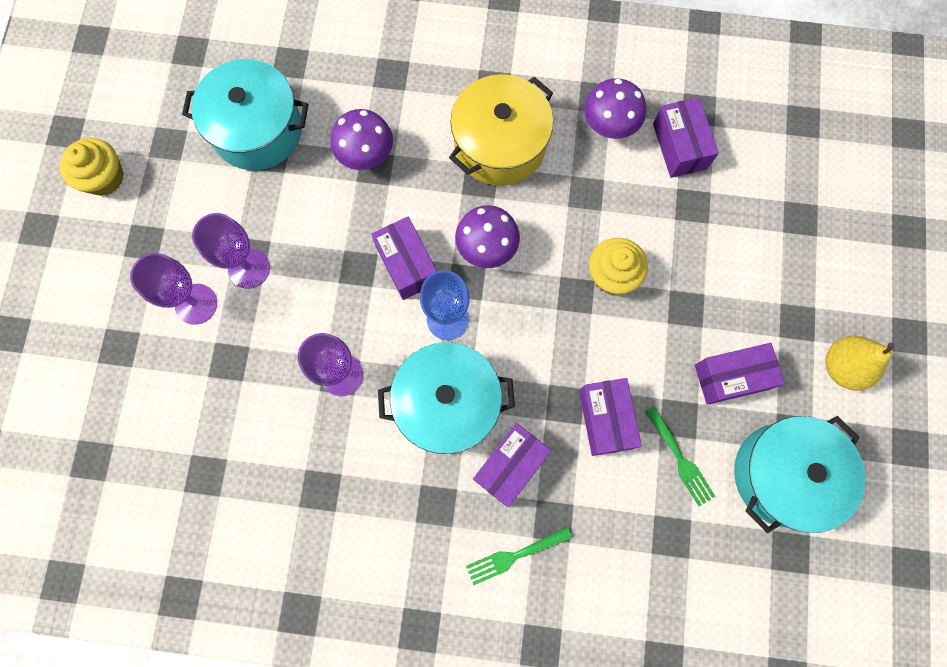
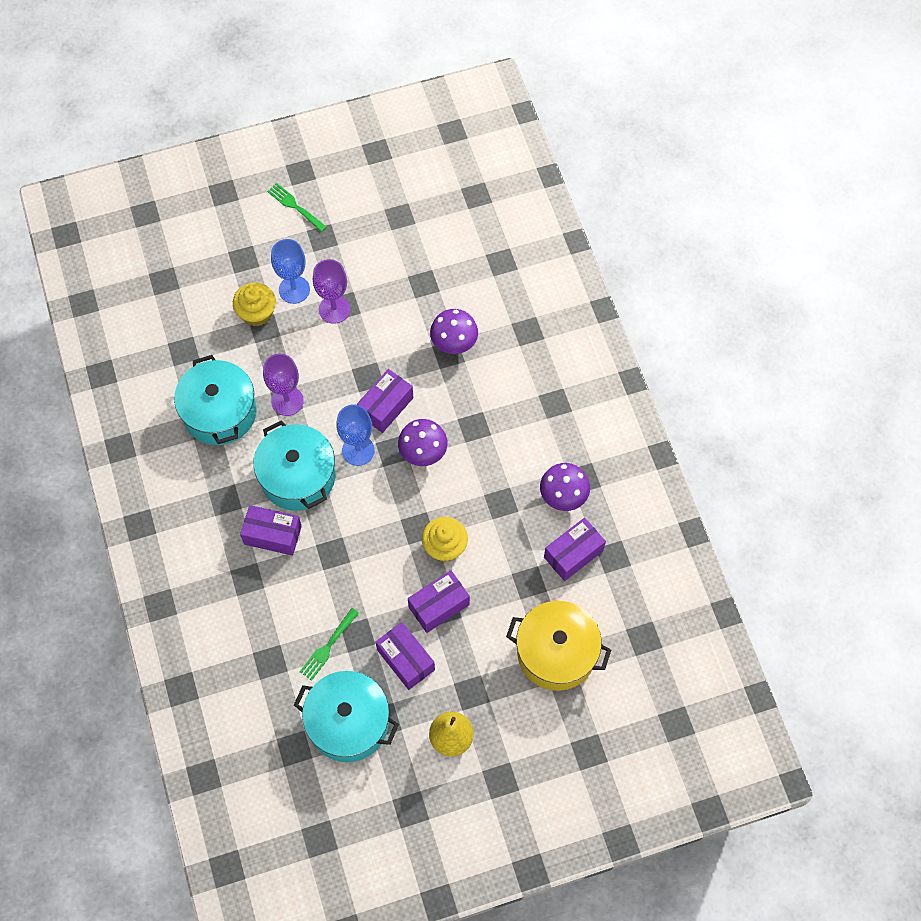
camera: 65 degrees right, 10 degrees down
(104, 177) = (355, 191): yellow cupcake -> yellow cupcake (257, 313)
(196, 304) = (294, 289): purple goblet -> blue goblet
(257, 130) = (438, 266): turquoise pot -> turquoise pot (219, 412)
(500, 145) = (509, 428): yellow pot -> yellow pot (556, 652)
(514, 555) = (213, 563): green fork -> green fork (295, 206)
(605, 419) = (334, 584): purple box -> purple box (439, 606)

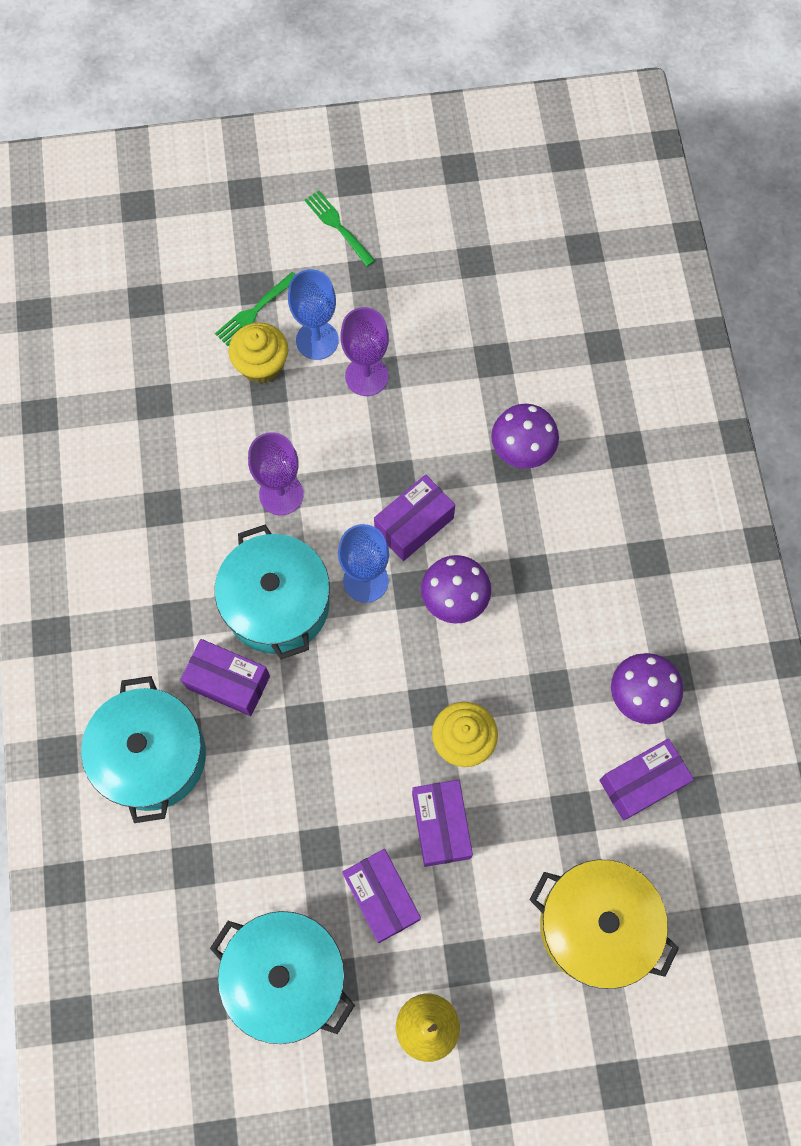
camera: 10 degrees right, 5 degrees up
(219, 412) = (187, 495): turquoise pot -> turquoise pot (152, 756)
(328, 646) = (277, 858): green fork -> green fork (255, 311)
(439, 606) = (441, 825): purple box -> purple box turned 75 degrees counterclockwise

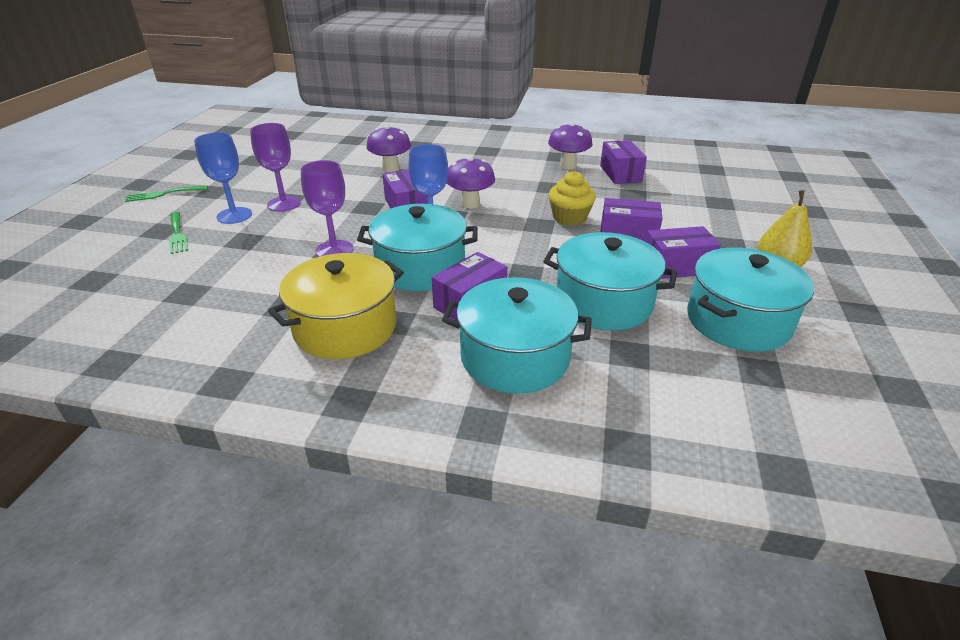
camera: 70 degrees left, 35 degrees down
(261, 364) = (223, 239): yellow cupcake -> none
(274, 823) = (603, 302): none -> turquoise pot
(596, 925) = (707, 200): yellow pot -> yellow pot (345, 327)

